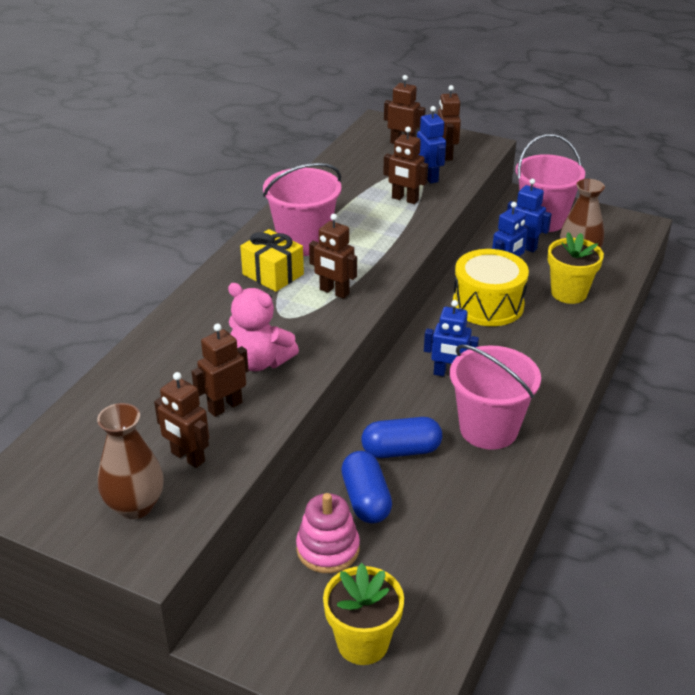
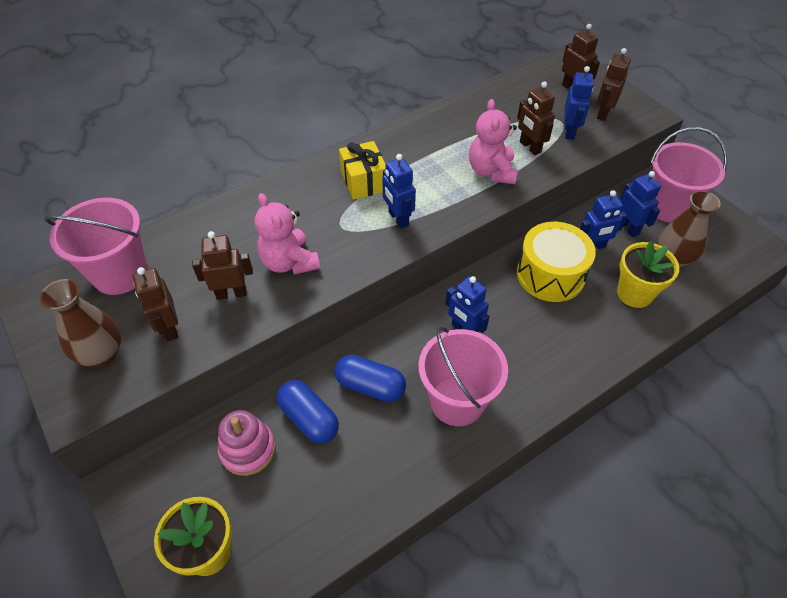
camera: 30 degrees right, 15 degrees up
(303, 242) = (412, 159): pink bucket -> pink bucket (120, 273)
(334, 292) = (398, 219): brown robot -> blue robot
(366, 499) = (309, 419): blue capsule -> blue capsule turned 60 degrees counterclockwise
(387, 228) = (491, 171): none -> pink teddy bear

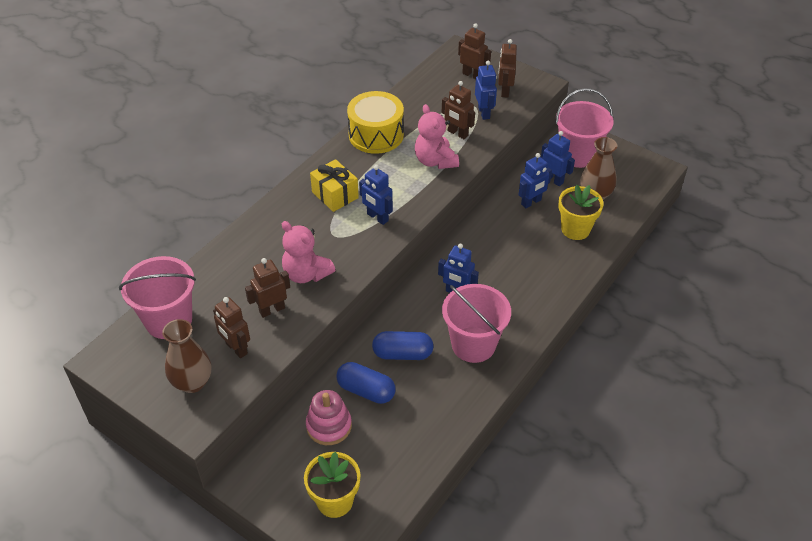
camera: 20 degrees left, 5 degrees down
(550, 274) = (507, 232): yellow drum -> yellow drum (376, 135)

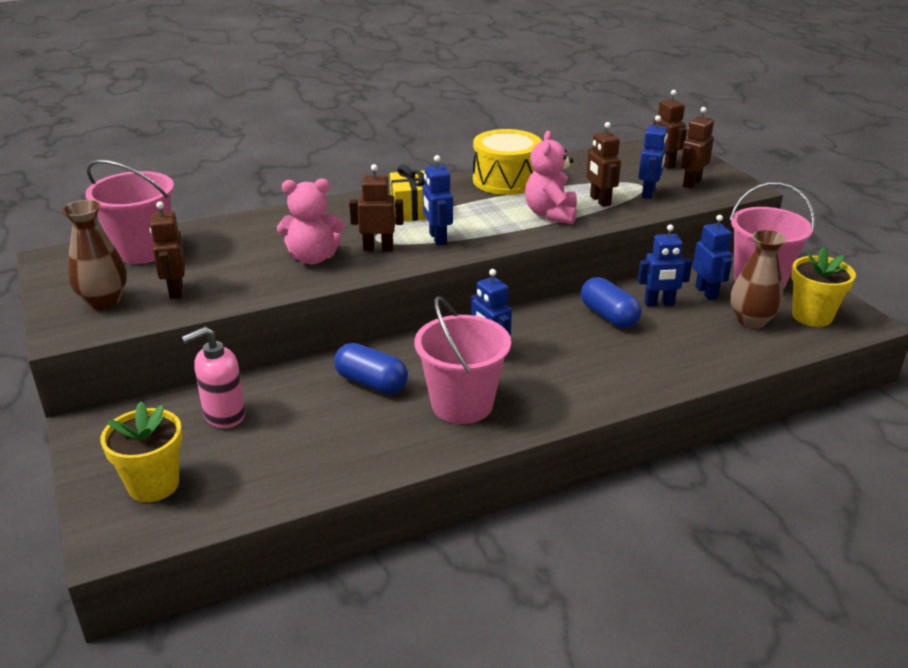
camera: 30 degrees right, 15 degrees down
(272, 310) = (246, 273): brown robot -> brown robot (378, 248)
(306, 274) = (313, 258): pink teddy bear -> pink teddy bear turned 75 degrees counterclockwise
(329, 426) = (224, 415): pink stacking toy -> pink soap dispenser
(366, 390) = (296, 400): blue capsule -> blue capsule (608, 316)
(575, 229) = (696, 343): yellow flower pot -> yellow flower pot (812, 316)

